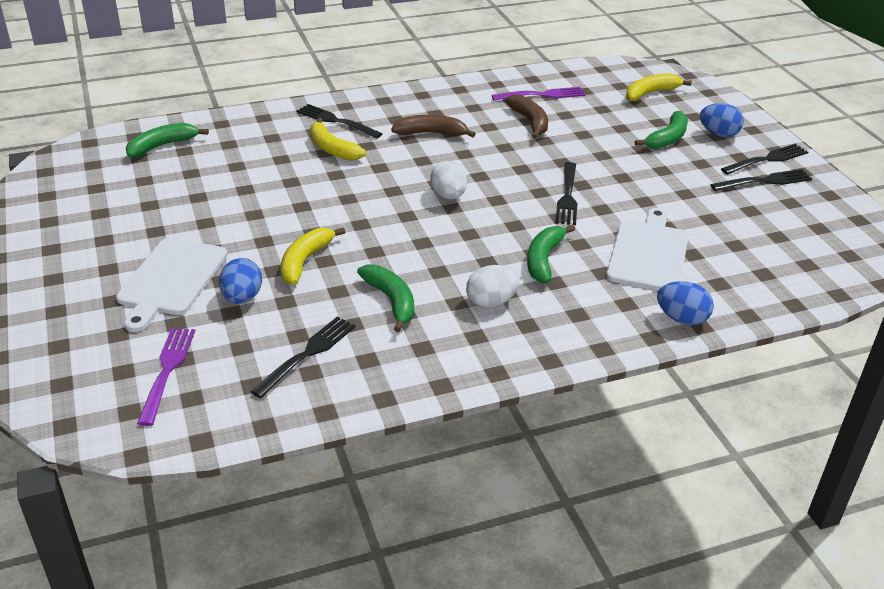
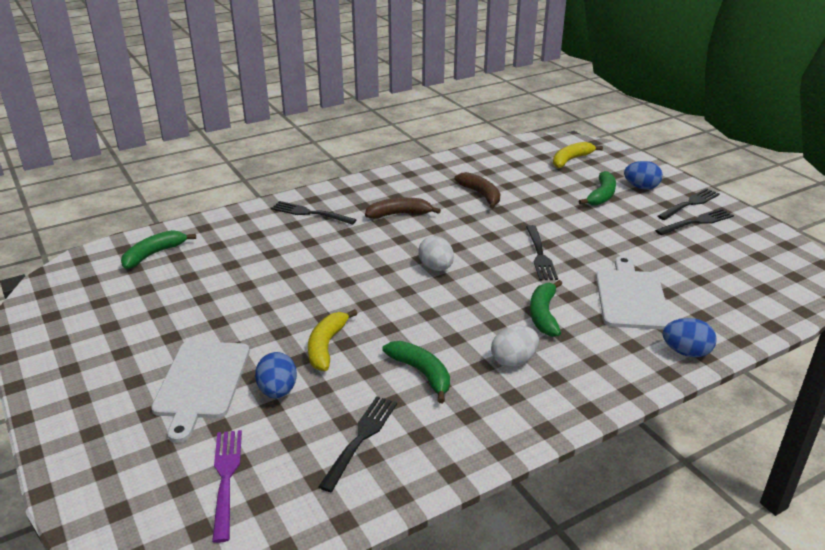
camera: 10 degrees left, 5 degrees down
(332, 149) = (315, 238): yellow banana -> none
(541, 95) = (481, 171): purple fork -> none

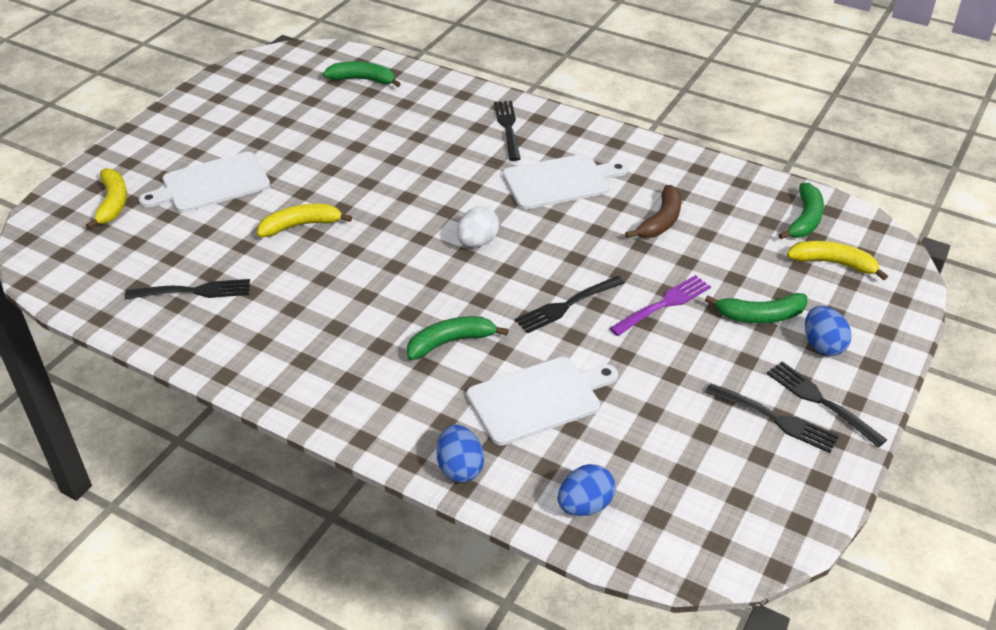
camera: 60 degrees right, 10 degrees up
(151, 463) = (113, 203): none -> yellow banana
(226, 479) = (114, 244): purple fork -> purple fork (663, 305)
(278, 391) = (225, 225): blue egg -> blue egg (585, 505)
(399, 214) = (560, 181): brown banana -> white cutting board
(421, 373) = (299, 294): green banana -> green banana (805, 219)
(513, 361) = (356, 344): white egg -> none
(689, 204) = (822, 402): black fork -> black fork turned 150 degrees counterclockwise

